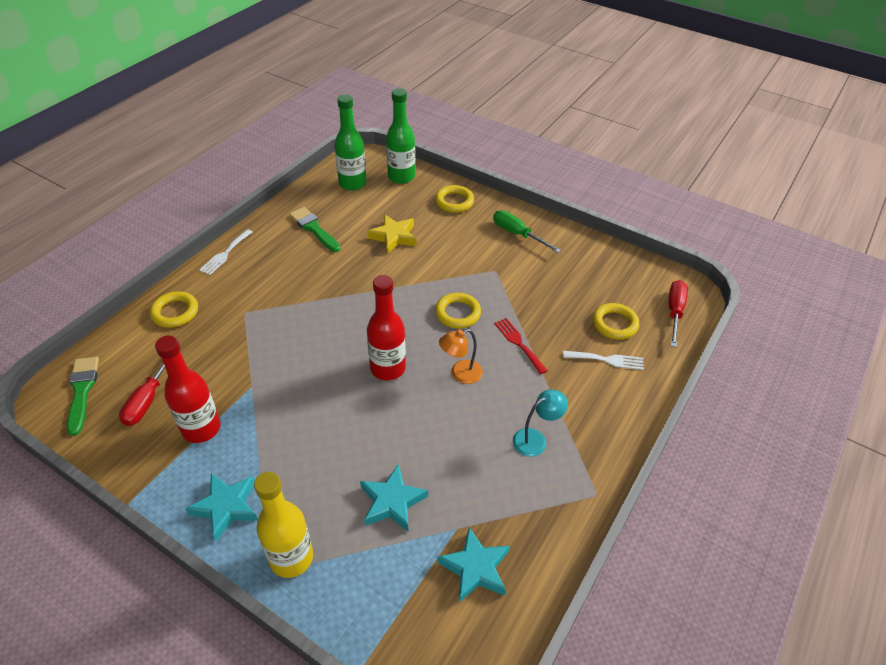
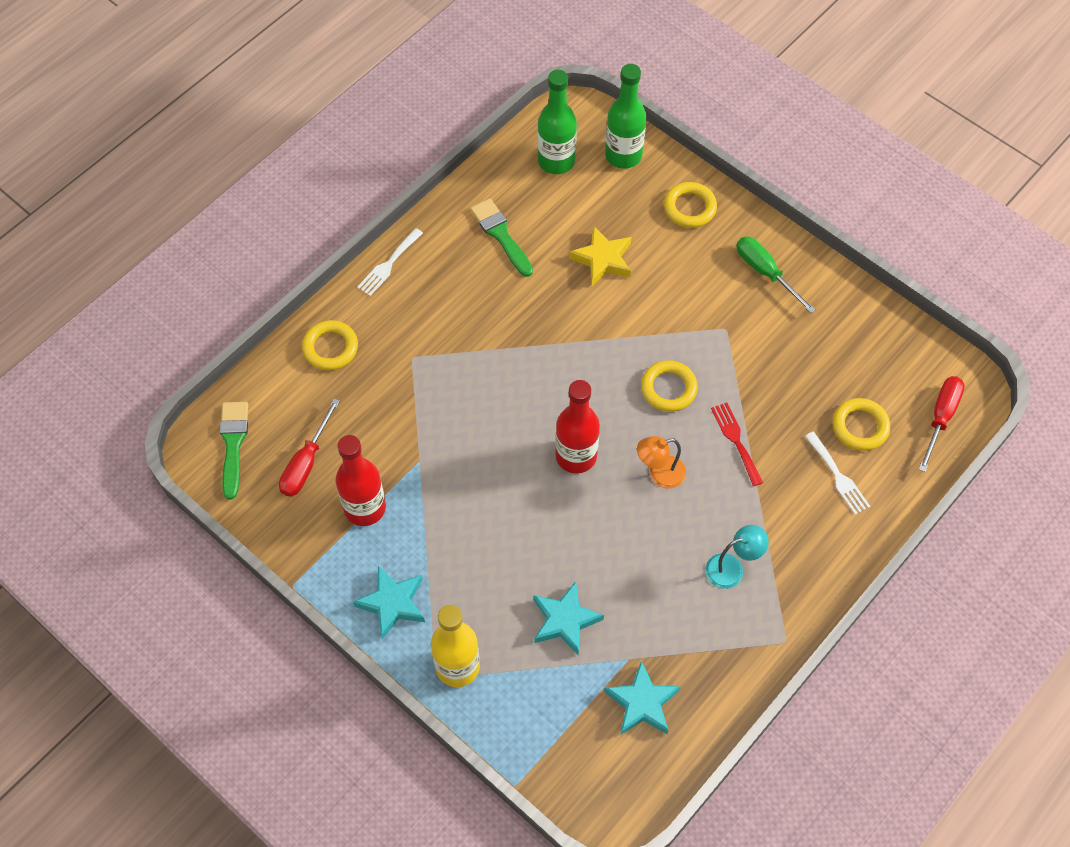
camera: 10 degrees right, 15 degrees up
(607, 360) = (838, 476): white fork -> white fork turned 45 degrees clockwise

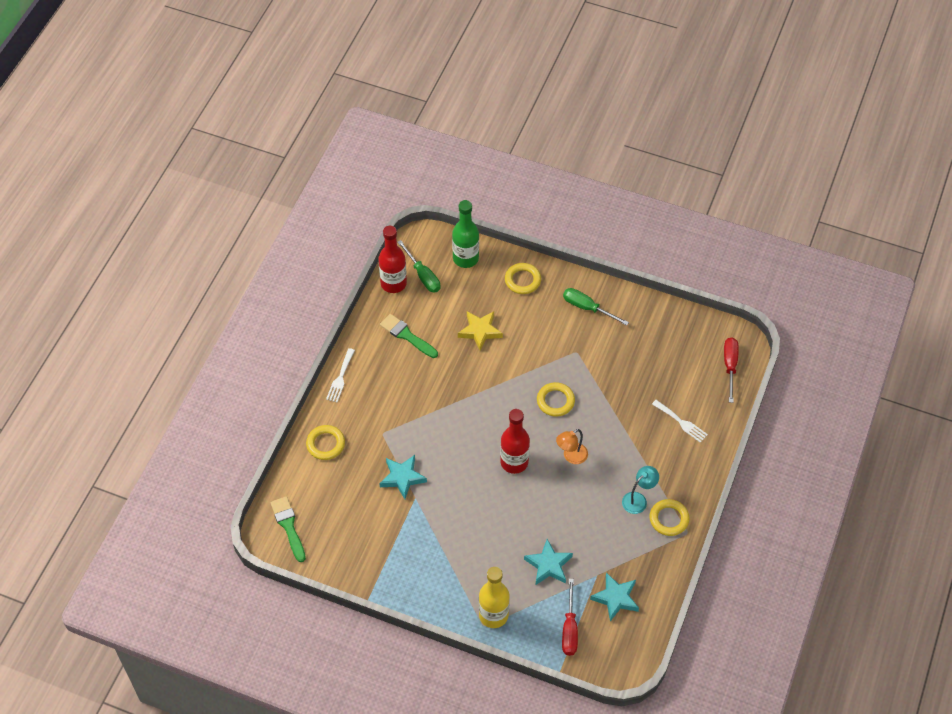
camera: 20 degrees left, 5 degrees down
(306, 463) = (342, 522): red screwdriver -> red screwdriver (569, 629)
(365, 508) = (393, 538): red bottle -> red bottle (393, 283)
(392, 603) = (436, 591): turquoise star -> turquoise star (402, 478)
(556, 161) = (423, 275): green bottle -> green screwdriver
(736, 440) = (610, 420): red fork -> none
(860, 427) = (683, 387): yellow ring -> yellow ring (669, 519)

